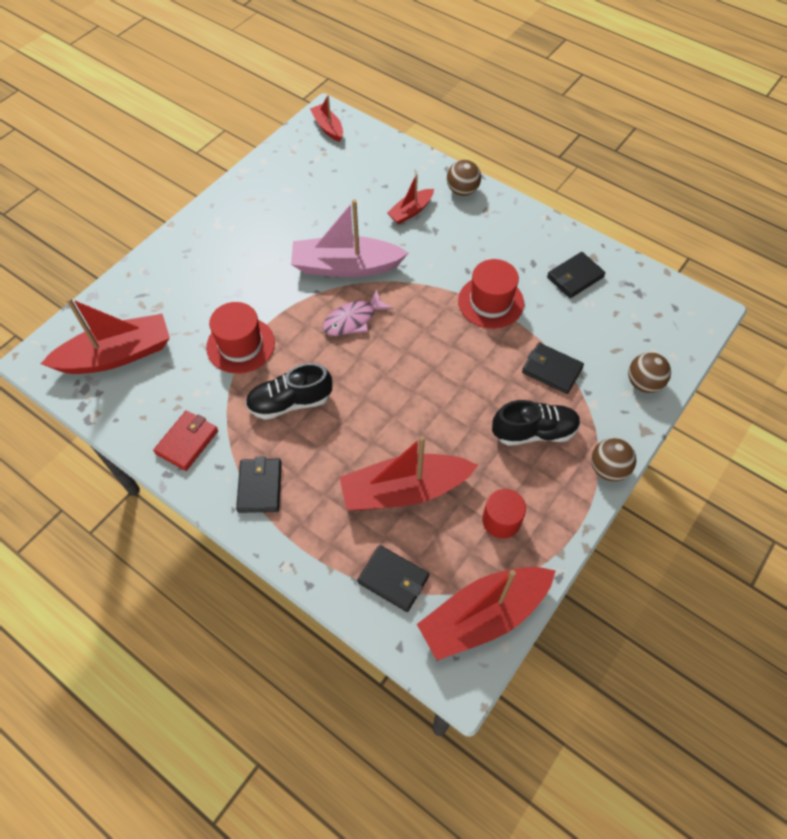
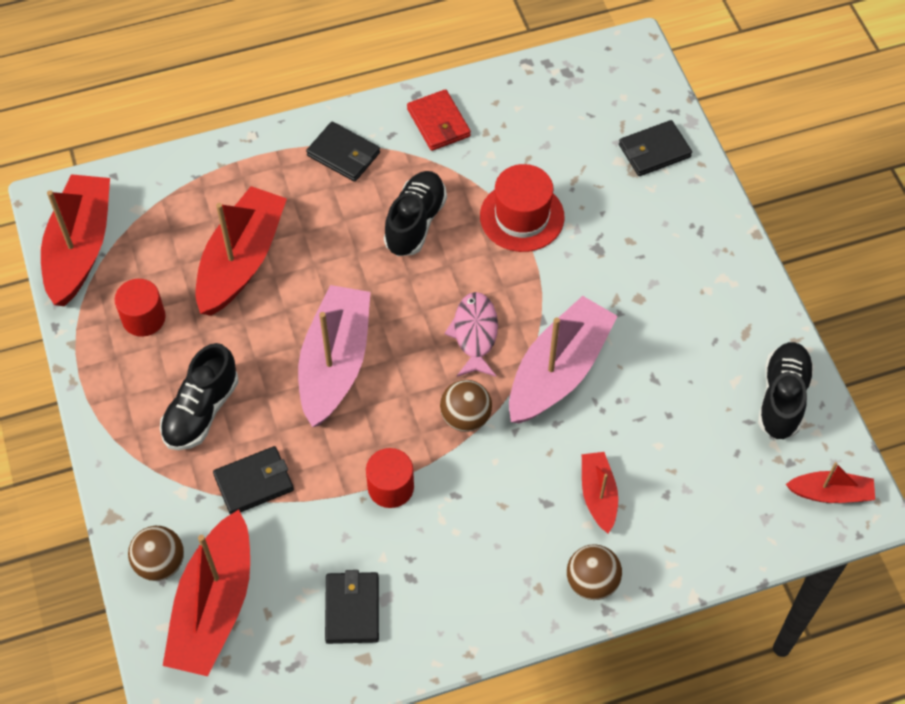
camera: 125 degrees right, 0 degrees up
(117, 355) = (590, 111): red boat -> red boat (214, 606)
(284, 167) = (782, 398): none -> black shoe
(393, 579) = (170, 203): black wallet -> black wallet (654, 151)
(436, 380) = (335, 363): none -> pink boat
(490, 302) = (390, 487): red hat -> red cylinder
(608, 469) = (106, 447): brown ball -> brown ball (465, 417)

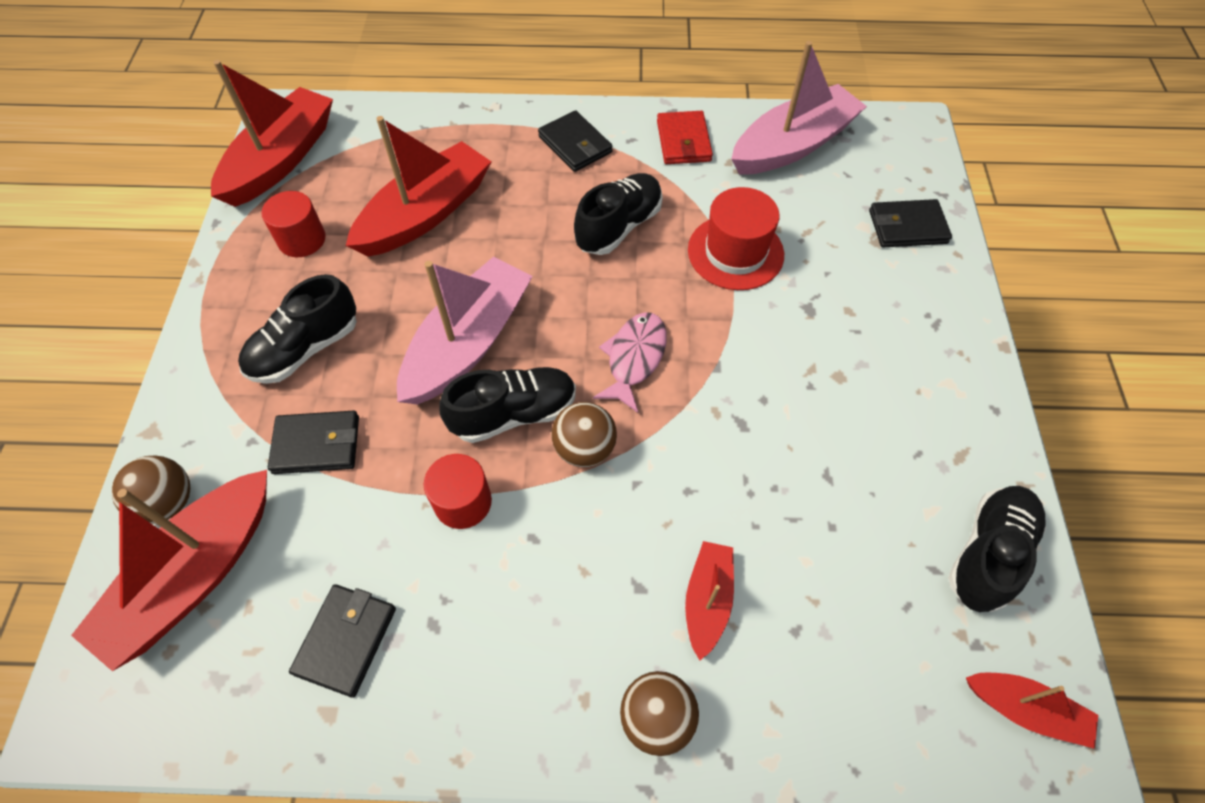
camera: 20 degrees right, 0 degrees up
(399, 408) = (514, 414): none -> black shoe
(558, 371) = (714, 429): pink boat -> pink boat (792, 145)

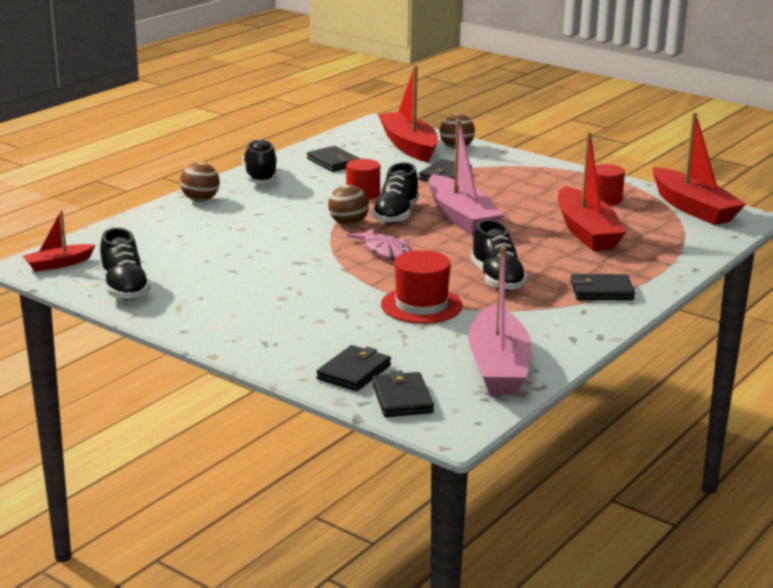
camera: 125 degrees right, 35 degrees down
(305, 349) = (513, 185): black shoe -> black shoe (260, 177)
(683, 141) = (557, 328): red wallet -> none
(707, 600) = (226, 223): red boat -> none
(909, 174) = (402, 399): none -> black wallet

